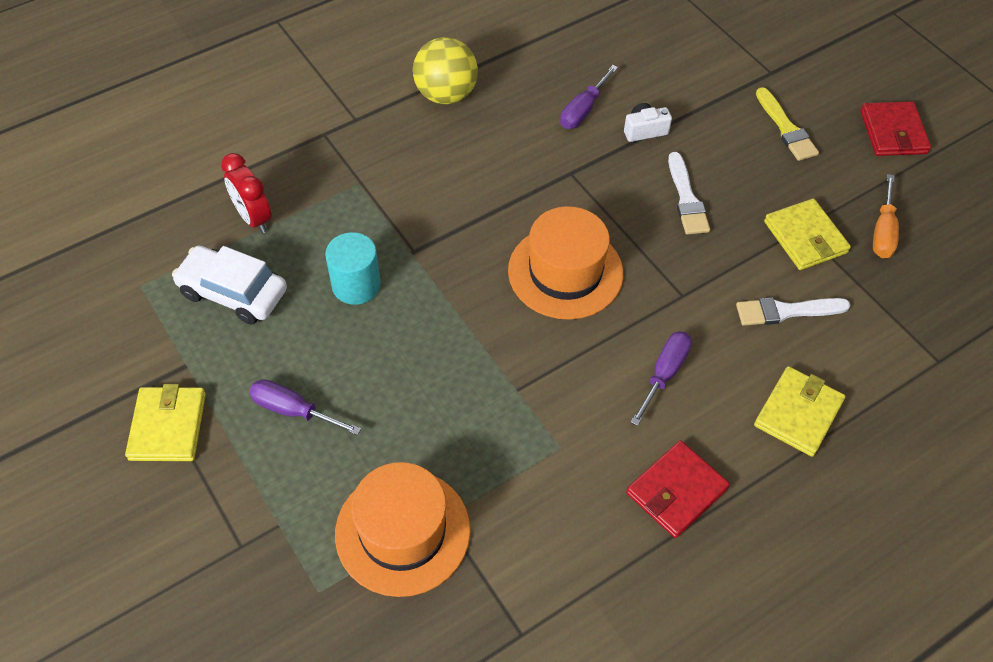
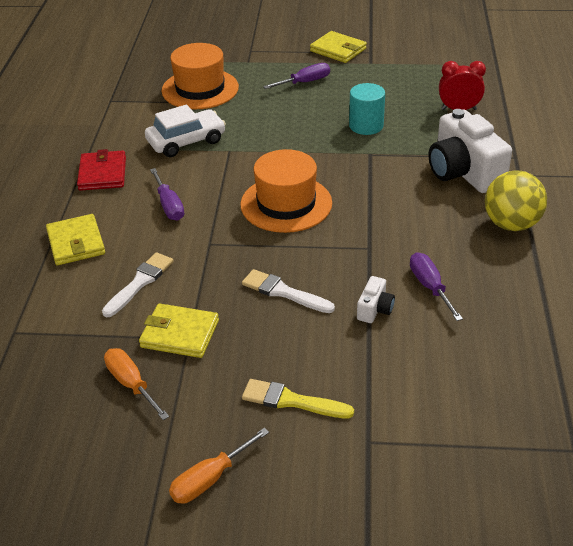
camera: 130 degrees right, 15 degrees down
(233, 292) = (405, 87): white car -> white car (186, 141)
(386, 160) = (463, 172): none -> white camera
(893, 132) = (210, 479): red wallet -> orange screwdriver

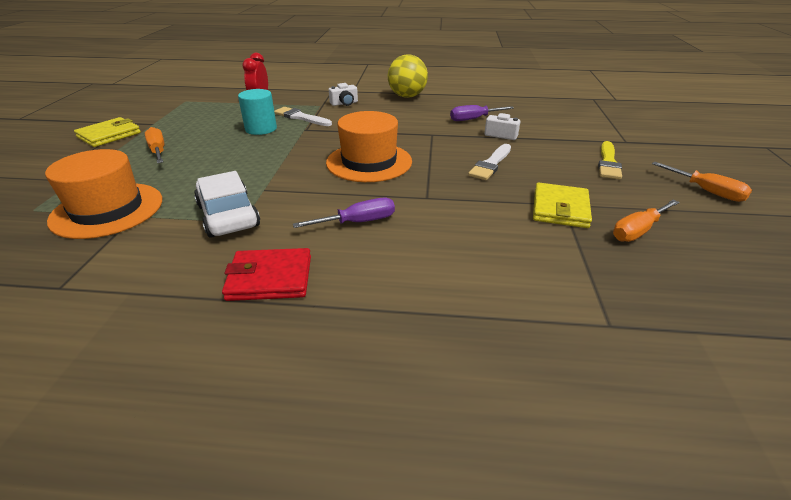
camera: 90 degrees left, 5 degrees down
(76, 243) = (425, 288): yellow wallet -> none
(140, 283) = (494, 234): white brush -> white brush (300, 117)
(305, 82) = (158, 151): purple screwdriver -> orange screwdriver
(463, 172) = (344, 103): white camera -> white camera, size x0.45

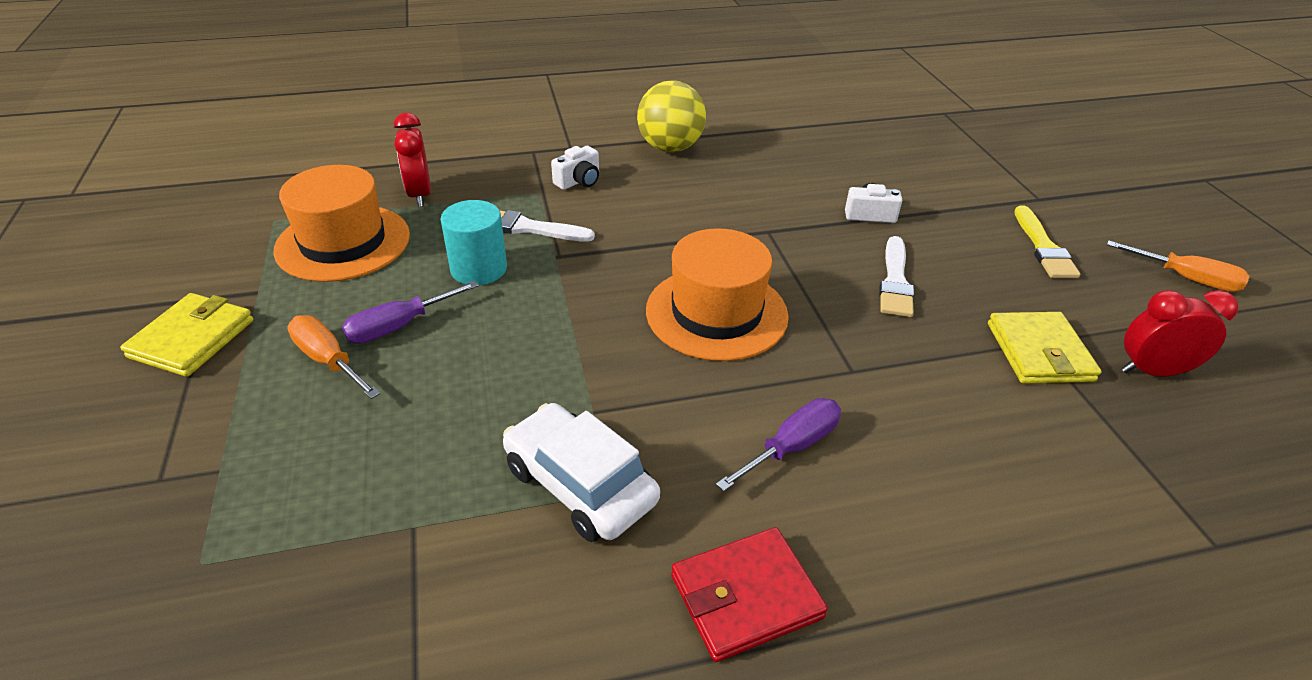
camera: 20 degrees left, 5 degrees up
(107, 210) = (352, 526): orange hat -> orange hat (343, 242)
(473, 119) = (807, 186): purple screwdriver -> purple screwdriver (399, 326)
(638, 231) = (1152, 371): orange screwdriver -> red clock

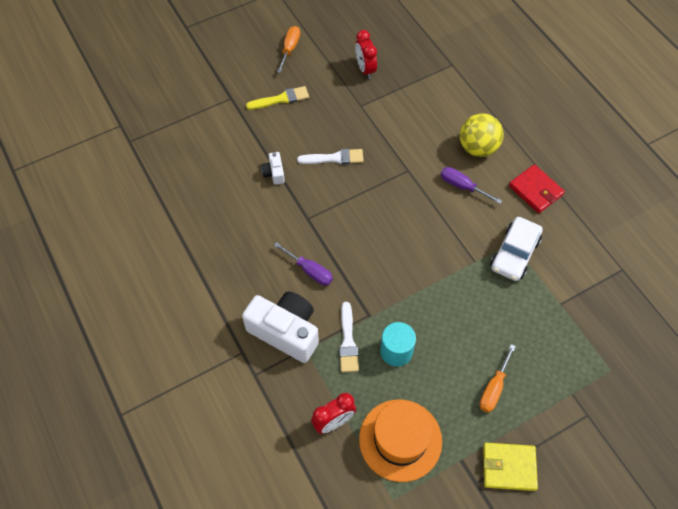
camera: 105 degrees left, 20 degrees up
(399, 326) = (457, 368): purple screwdriver -> purple screwdriver (310, 271)
(579, 181) = (285, 331): white camera -> white camera, size x2.24
(670, 148) = (225, 290): yellow ball -> yellow ball (478, 148)
(716, 313) = (389, 228): orange hat -> none
(1039, 352) = (367, 105): yellow wallet -> none

